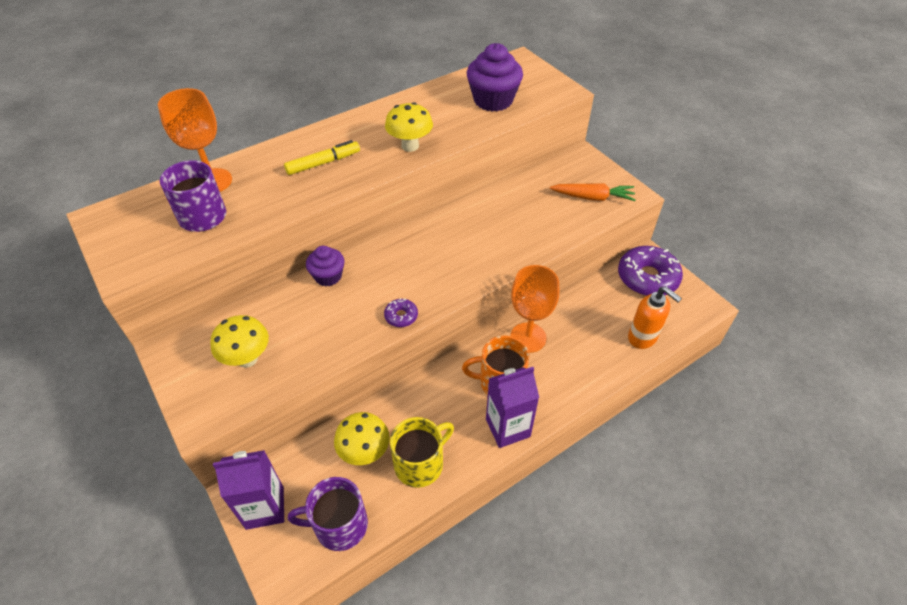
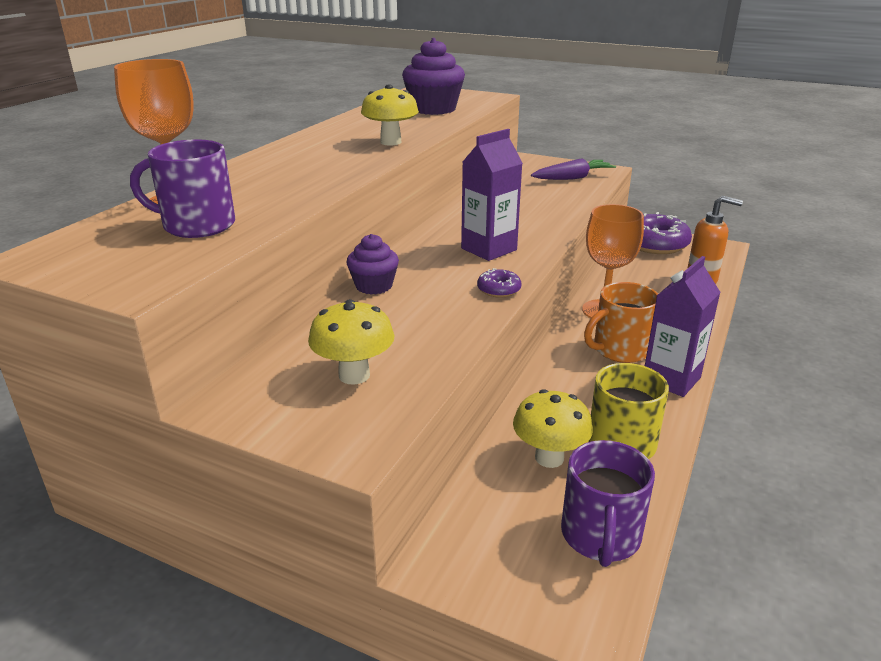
camera: 30 degrees left, 20 degrees down
(265, 508) = (486, 564): purple carton -> purple carton (489, 249)
(323, 163) = (307, 166): yellow marker -> none
(339, 525) = (600, 536): purple mug -> purple mug turned 45 degrees counterclockwise
(592, 197) = (572, 178): orange carrot -> purple carrot

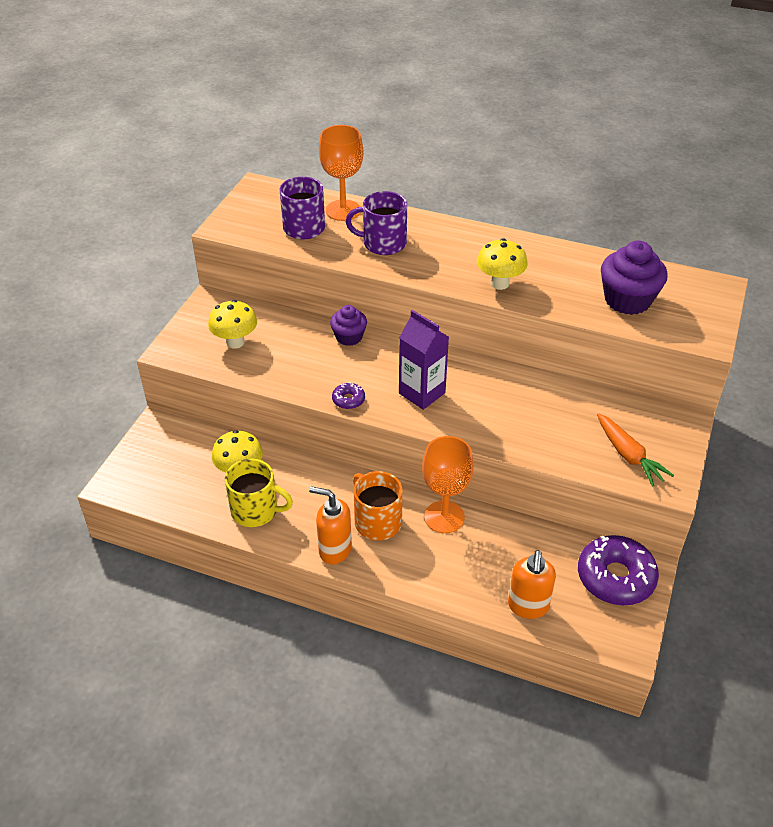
camera: 85 degrees right, 15 degrees up
(572, 178) = (628, 455): purple carrot -> orange carrot
(600, 536) = (171, 492): purple mug -> purple mug (383, 243)
(671, 379) = (334, 550): purple carton -> orange soap dispenser

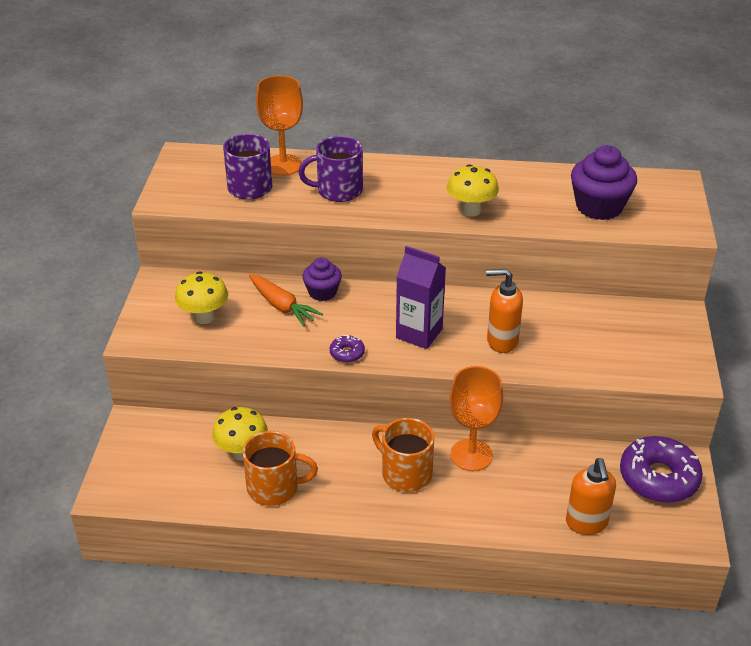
camera: 15 degrees left, 5 degrees down
(256, 510) = (274, 488): yellow mug -> orange mug
(334, 550) = (372, 510): orange soap dispenser -> orange soap dispenser (501, 341)
(628, 455) = (642, 355): orange carrot -> orange carrot (282, 306)

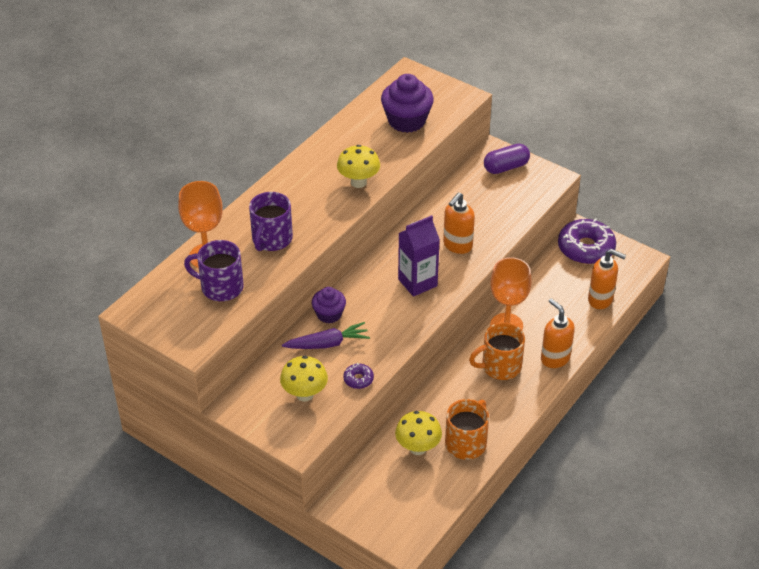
camera: 60 degrees left, 5 degrees up
(282, 306) = (327, 344): orange carrot -> purple carrot
(347, 353) = (410, 329): purple donut -> purple donut (358, 379)
(455, 516) = (554, 358): none -> orange soap dispenser
(664, 332) = (506, 167): none -> purple capsule

